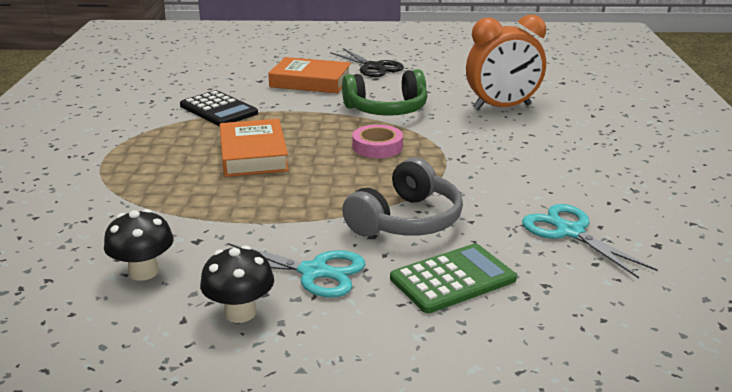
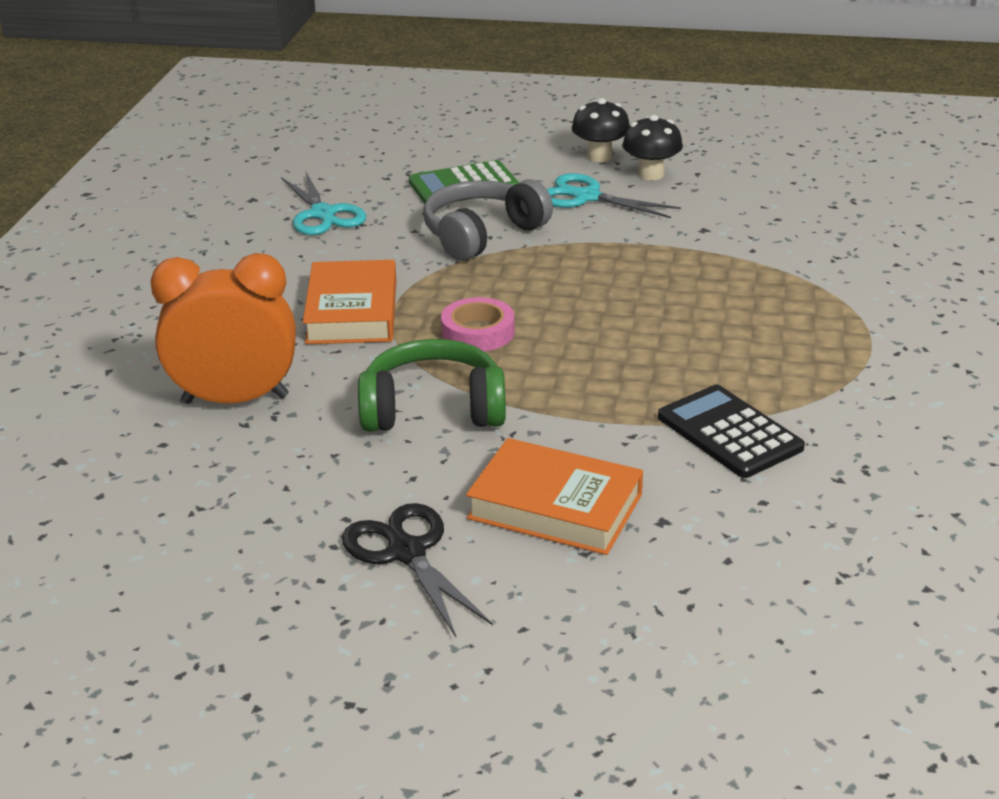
camera: 170 degrees left, 5 degrees up
(143, 272) = (746, 206): black mushroom -> black mushroom (600, 156)
(253, 154) = (656, 331): orange book -> orange book (352, 311)

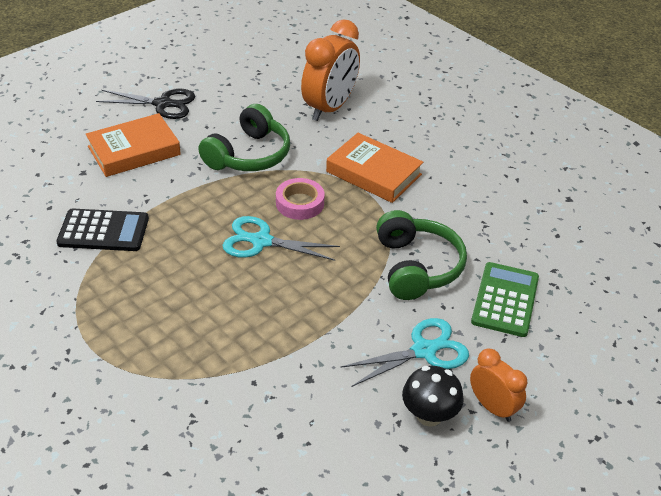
camera: 125 degrees right, 10 degrees up
(323, 214) = (516, 216): turquoise scissors -> turquoise scissors (261, 241)
(482, 234) = (417, 267): grey headphones -> green headphones
(600, 156) = (492, 407): black mushroom -> orange clock

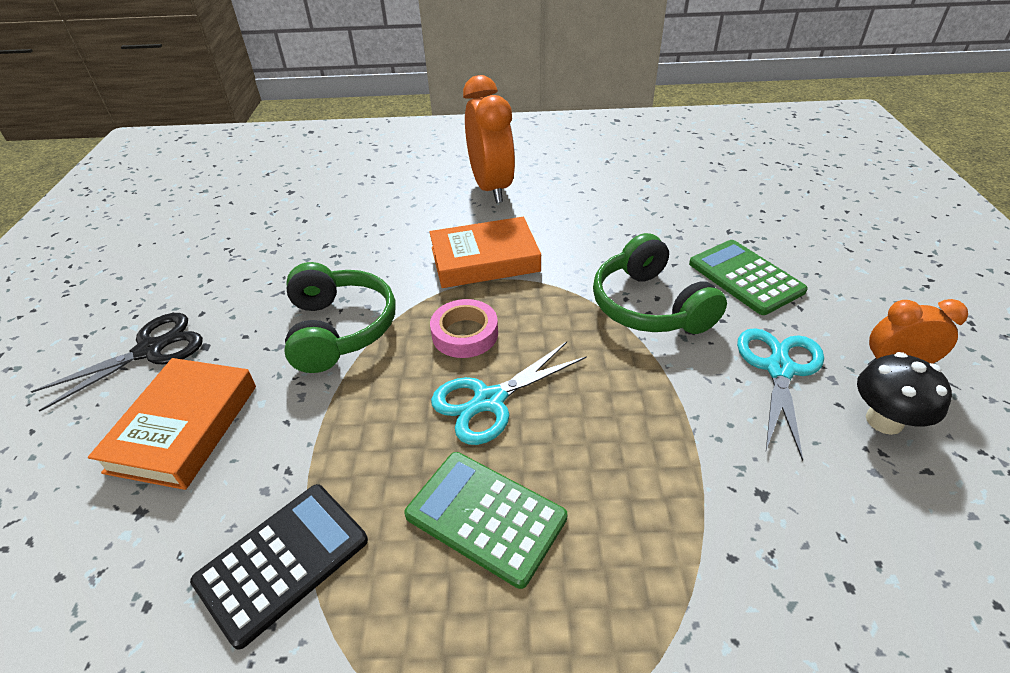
camera: 45 degrees left, 0 degrees up
(189, 281) = (485, 516): none -> green calculator
(330, 108) = (355, 235): orange clock -> orange clock (491, 188)
(417, 267) = (649, 306): green headphones -> green headphones turned 150 degrees counterclockwise

